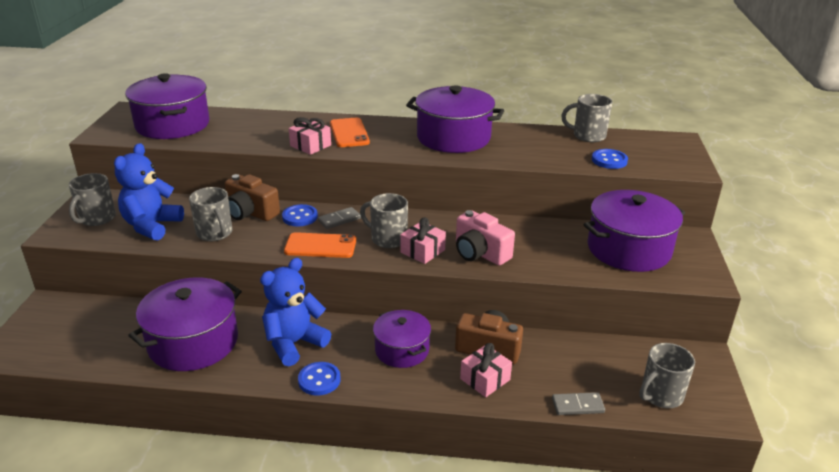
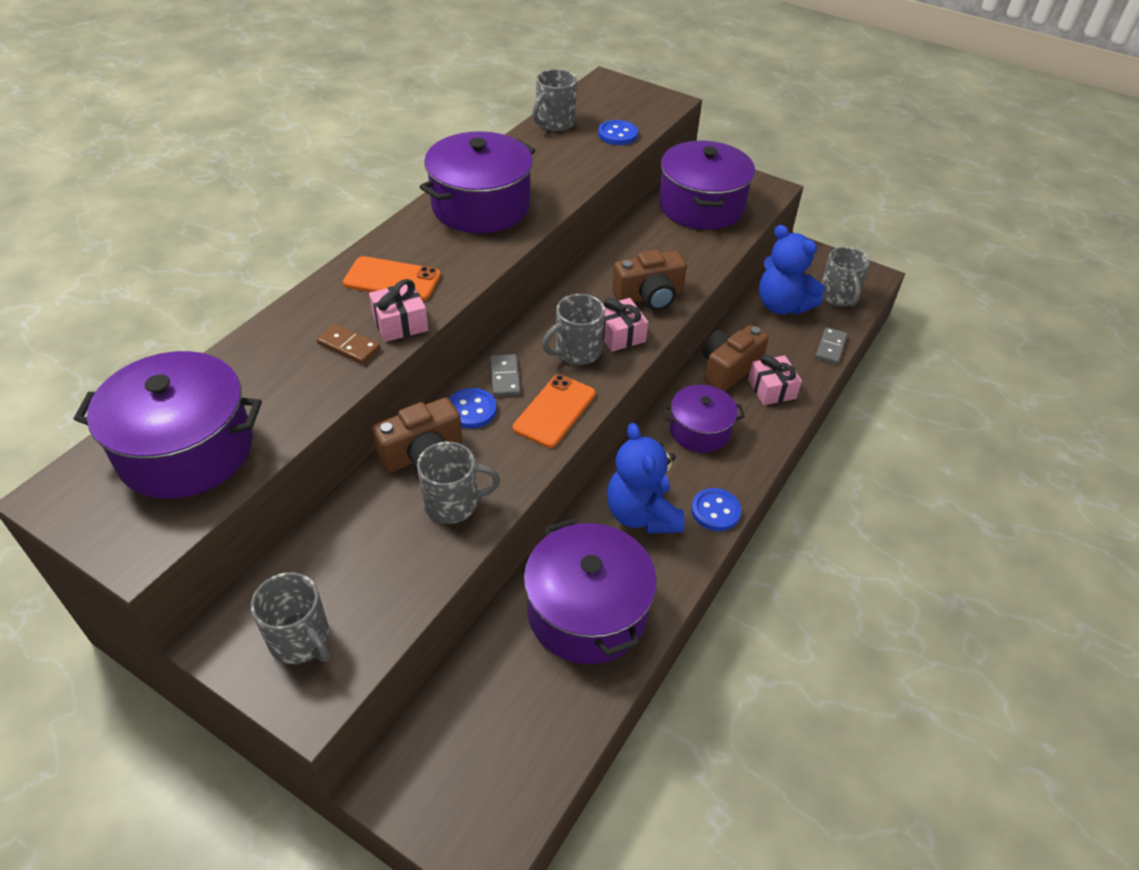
camera: 65 degrees left, 15 degrees up
(152, 226) = (379, 572): blue teddy bear -> blue teddy bear (782, 305)
(278, 138) = (349, 346): none -> brown domino
(480, 253) = (649, 296): pink camera -> brown camera

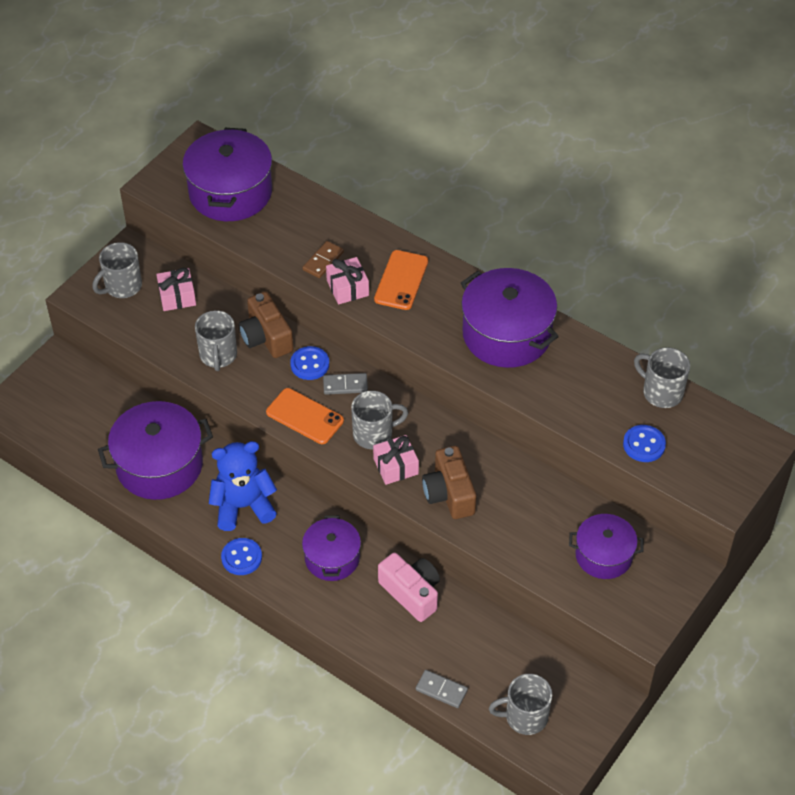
camera: 95 degrees right, 5 degrees up
(576, 352) = (374, 434): grey mug -> grey mug turned 105 degrees clockwise
(701, 206) = (603, 555): purple pot -> purple pot, size x0.61
(728, 368) = (411, 593): brown camera -> pink camera
(771, 389) = (382, 625): pink gift -> pink gift (177, 296)
(782, 305) = (508, 658): blue teddy bear -> none

